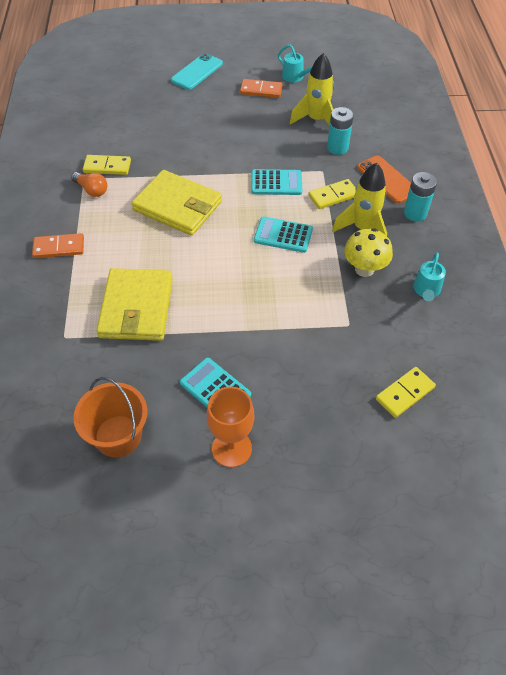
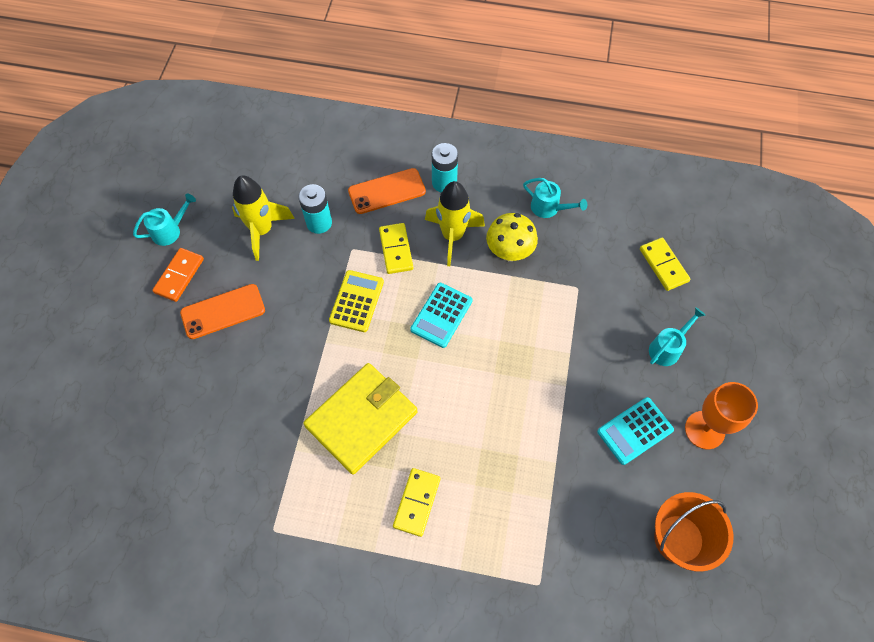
camera: 75 degrees left, 10 degrees up
(59, 248) = (393, 578): orange domino -> none
(92, 190) = (299, 522): orange light bulb -> none
(107, 167) = (259, 496): yellow domino -> yellow domino (416, 502)
(136, 308) = (512, 494): yellow wallet -> none
(197, 72) = (104, 345): turquoise phone -> none
(241, 117) = (223, 311): none -> orange phone
(276, 183) = (356, 301): turquoise calculator -> yellow calculator
(310, 407) = (667, 348): none -> turquoise watering can

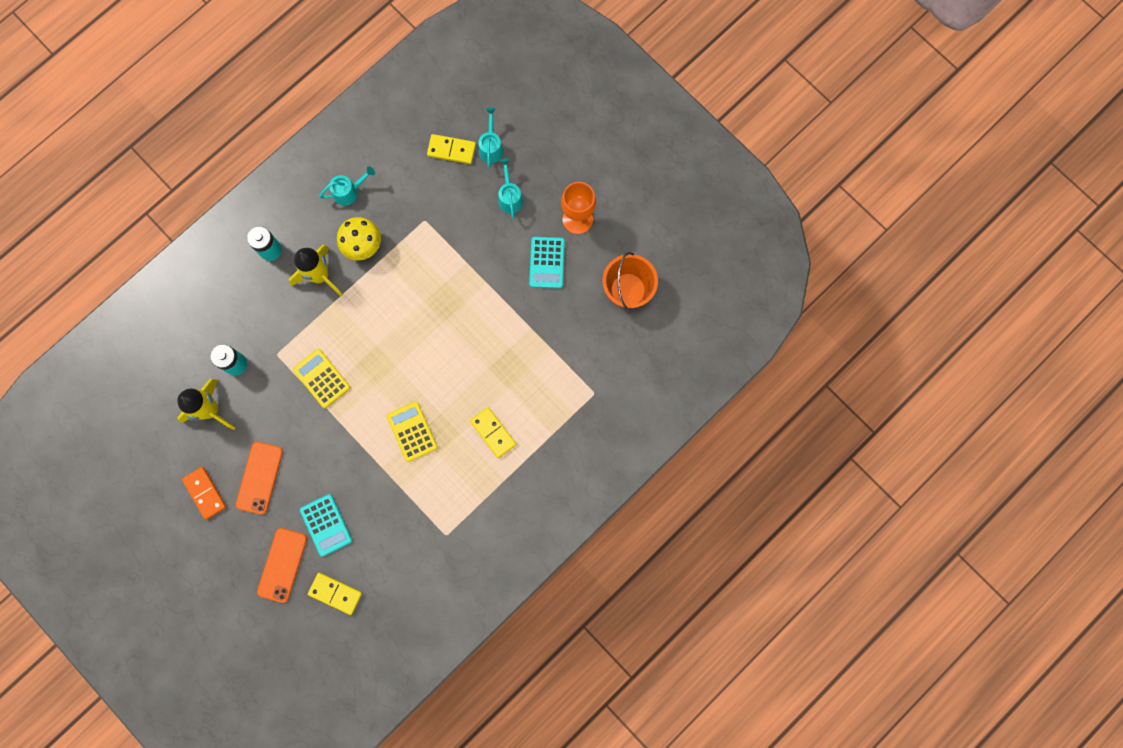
camera: 55 degrees left, 15 degrees up
(170, 230) = (158, 478): turquoise watering can -> turquoise watering can (491, 147)
(361, 419) = (412, 431): yellow wallet -> yellow calculator
(387, 191) = (246, 297): orange phone -> orange phone (282, 565)
(396, 249) = (301, 323): yellow domino -> yellow domino (335, 593)
(441, 315) = (376, 327): turquoise calculator -> turquoise calculator (326, 525)

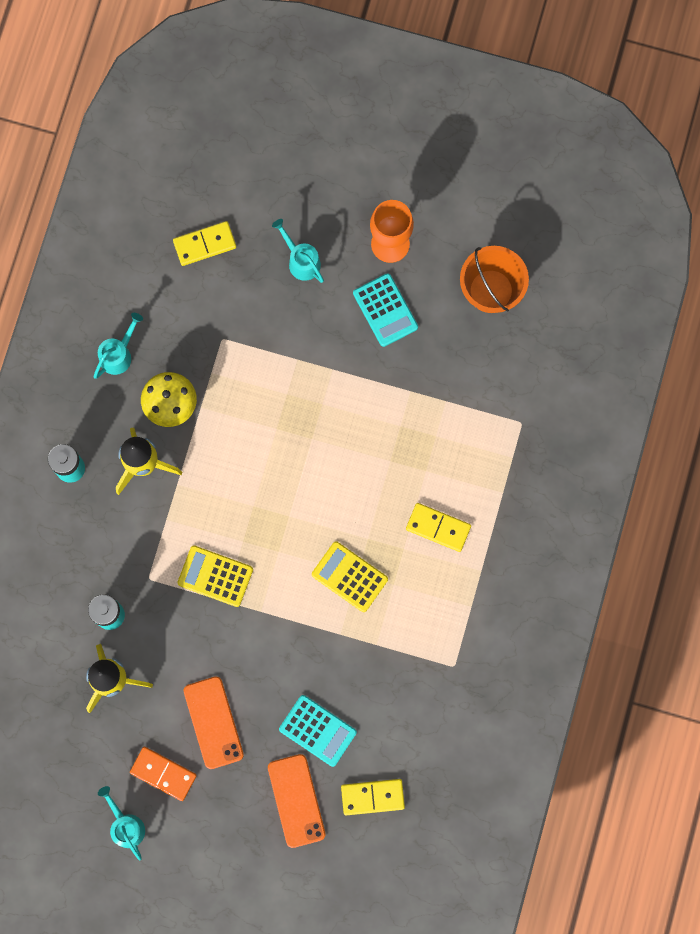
camera: 30 degrees left, 0 degrees up
(491, 147) = (246, 216): turquoise watering can -> turquoise watering can (125, 825)

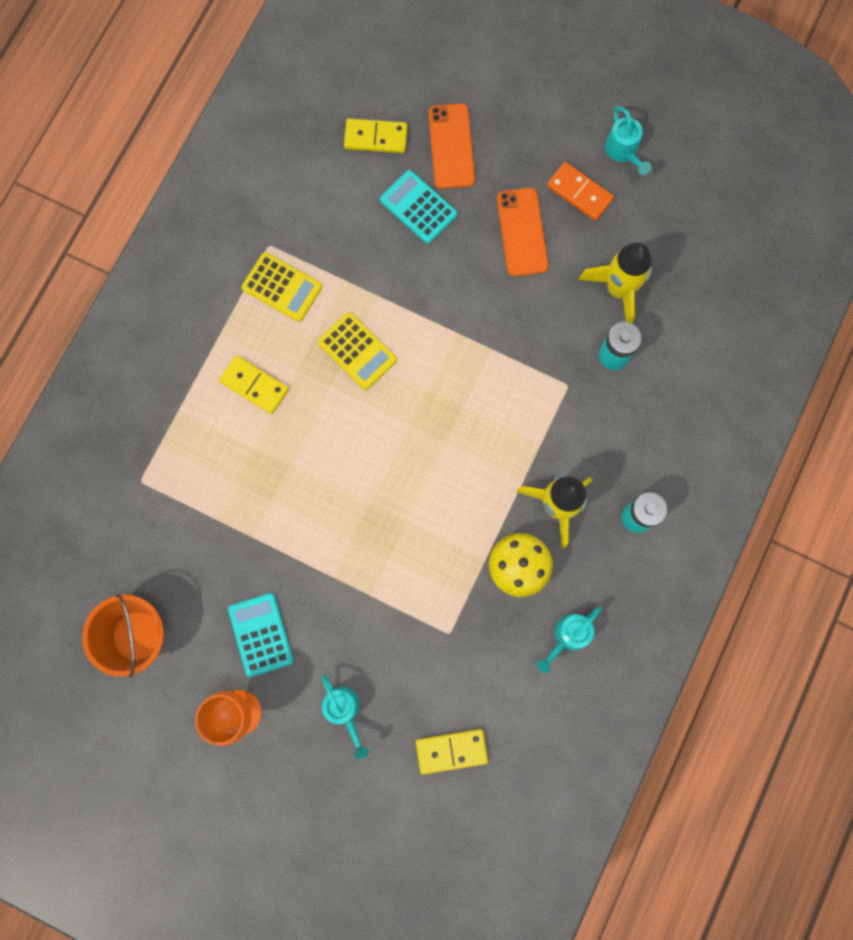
camera: 170 degrees left, 0 degrees up
(215, 576) = (497, 376): yellow calculator -> yellow calculator (282, 287)

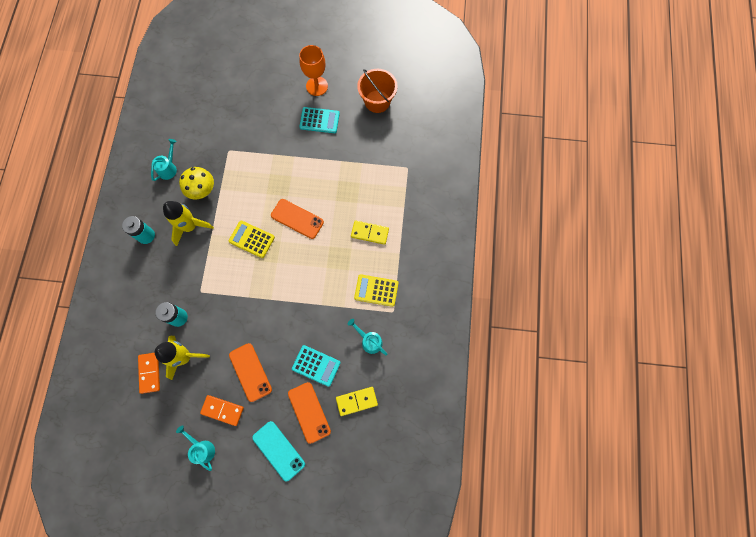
camera: 160 degrees right, 5 degrees down
(261, 634) = (319, 120): turquoise calculator -> turquoise calculator turned 45 degrees counterclockwise
(344, 711) = (268, 102): turquoise watering can -> turquoise watering can (369, 341)
(357, 351) = (322, 270): yellow calculator -> yellow calculator (251, 239)
(367, 455) = (297, 219): none -> orange phone
(451, 750) = (212, 102): yellow domino -> none
(512, 111) = (278, 450): none -> turquoise phone
(678, 284) = (150, 373): none -> orange domino

